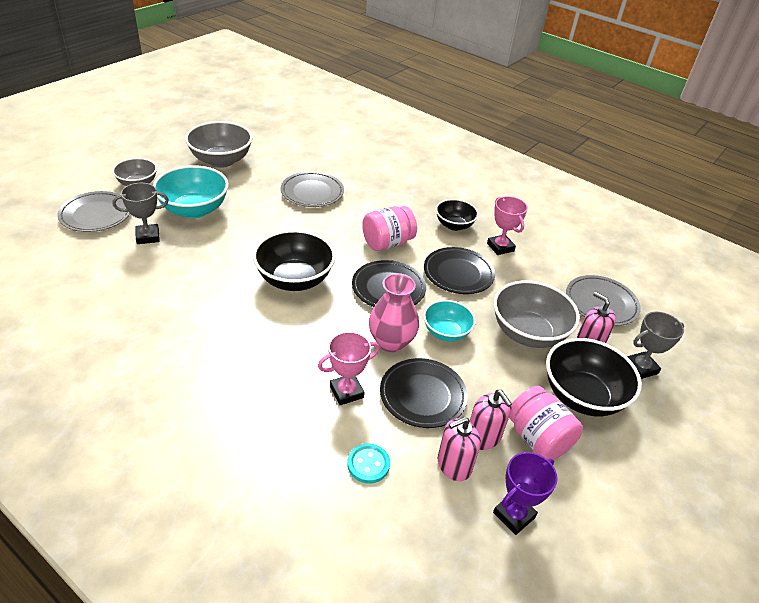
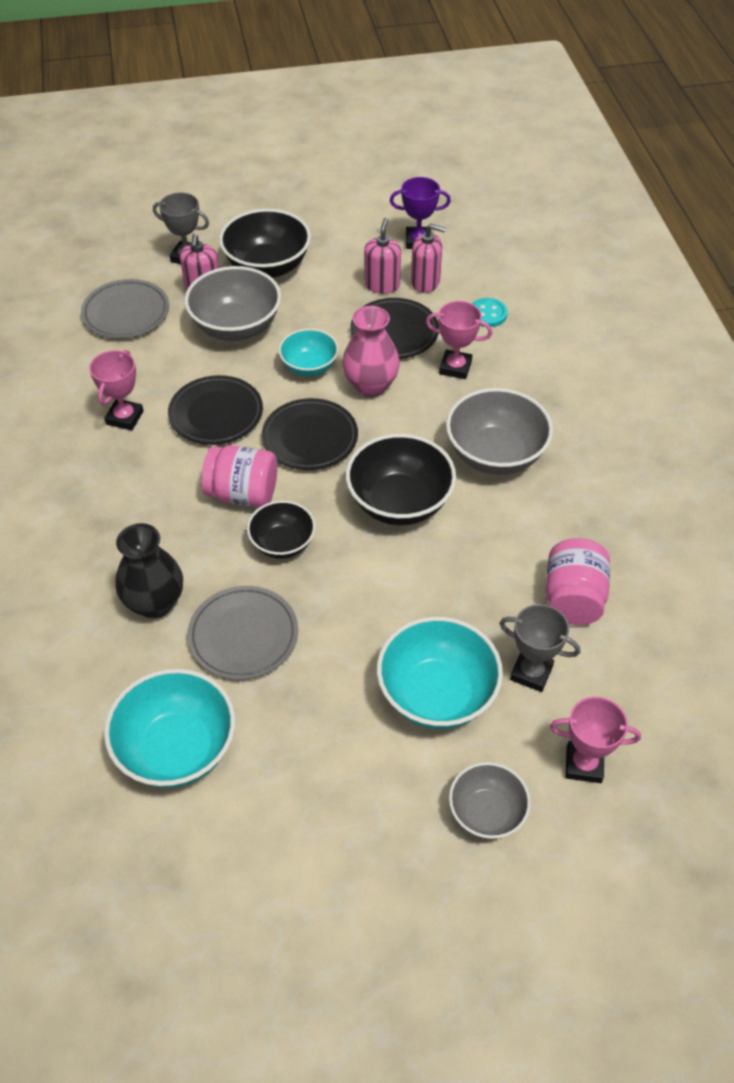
camera: 135 degrees left, 10 degrees up
(96, 215) = (584, 764): grey plate -> pink trophy
(221, 160) = (313, 801): grey bowl -> grey bowl (495, 455)
(295, 153) = (177, 749): none -> turquoise bowl
(367, 186) = (155, 603): none -> black vase
(454, 225) = (132, 474): black bowl -> black bowl (282, 543)
(537, 438) = (342, 264): pink jar -> pink jar (573, 598)

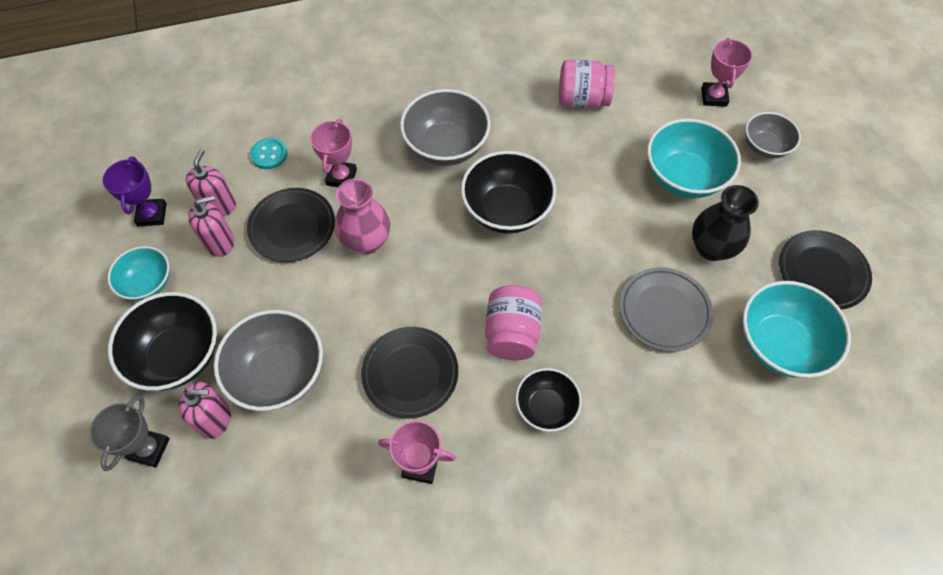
camera: 95 degrees left, 10 degrees up
(126, 313) = (248, 502): grey plate -> none
(155, 603) = (647, 388): black vase -> black vase (711, 248)
(282, 543) = (564, 293): black bowl -> black bowl (546, 407)
(309, 367) = (341, 296): turquoise bowl -> turquoise bowl (148, 283)
(310, 438) = (437, 285): black plate -> black plate (822, 272)
(382, 285) = (220, 242): pink soap dispenser -> pink soap dispenser turned 150 degrees clockwise
(531, 673) = (651, 123): grey trophy -> none

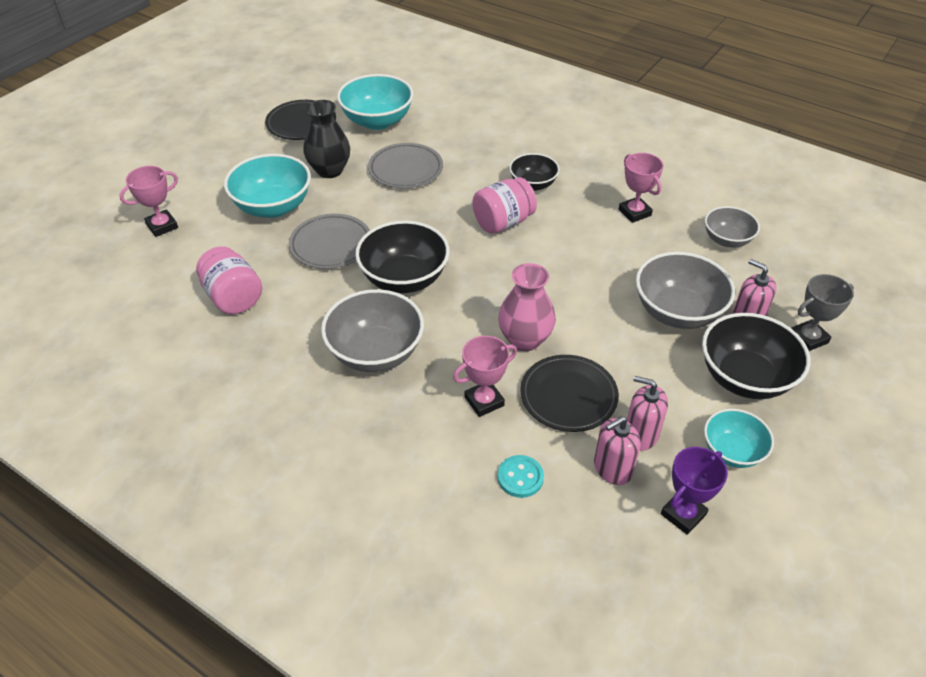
camera: 130 degrees left, 15 degrees down
(410, 373) = (590, 250): black plate -> none
(594, 188) = (331, 245): none -> grey plate
(765, 147) = (201, 182): grey bowl -> grey bowl (727, 240)

